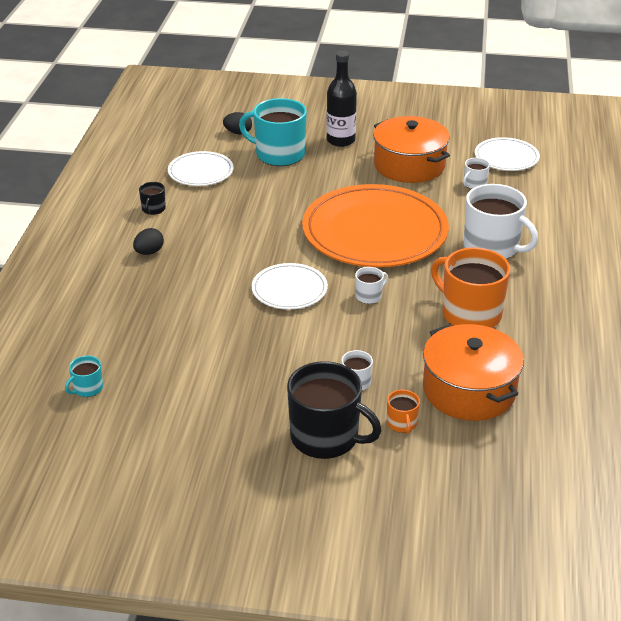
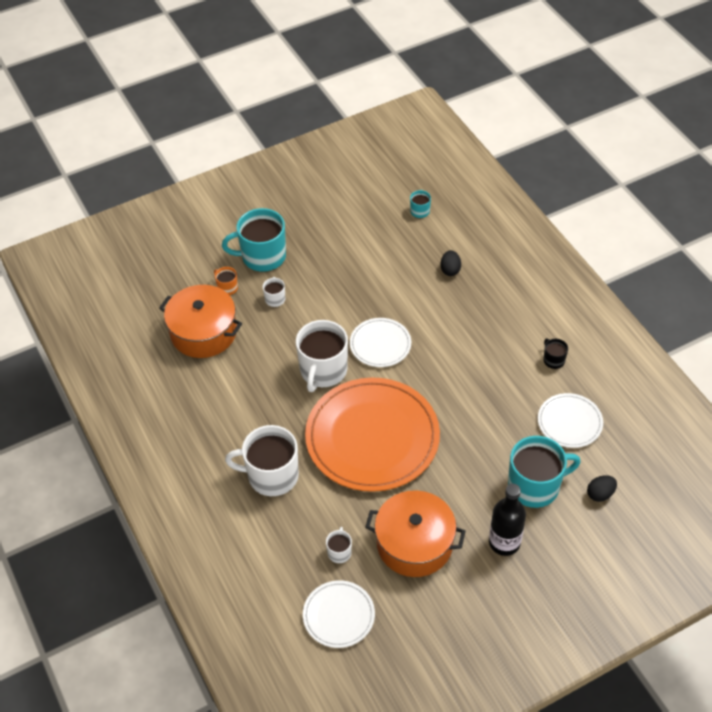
camera: 145 degrees right, 15 degrees up
(149, 252) = (505, 320): black egg -> black egg (450, 270)
(326, 437) = (262, 256): black mug -> turquoise mug
(369, 296) = (323, 370): white mug -> white mug, size x2.20
(470, 314) = (243, 395): orange mug -> none

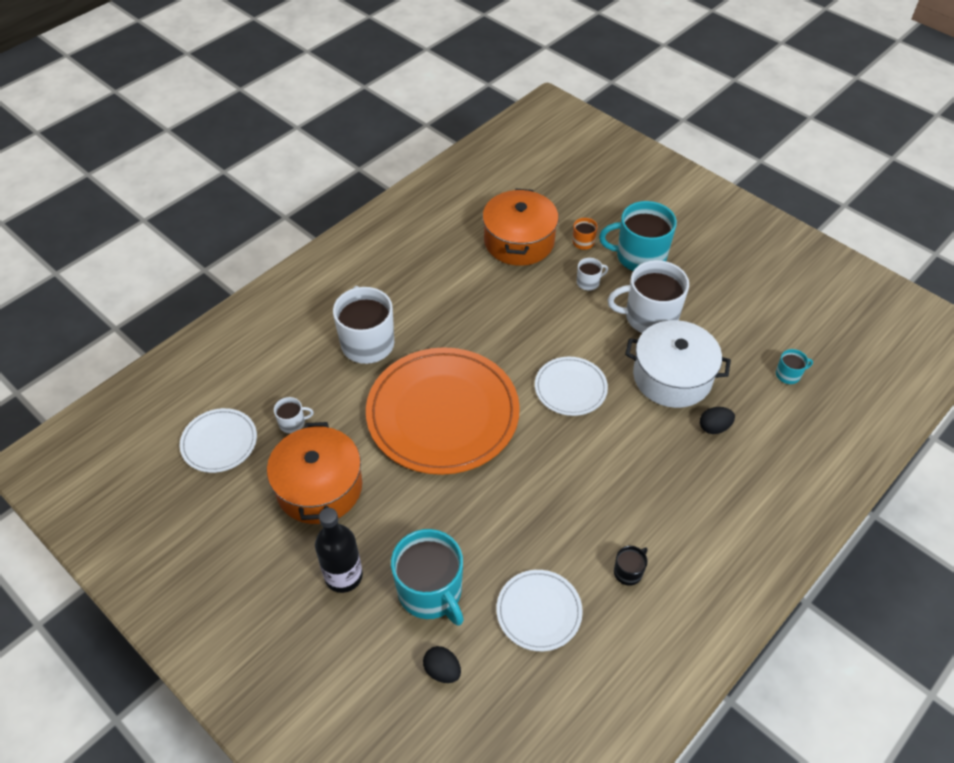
camera: 70 degrees right, 0 degrees up
(262, 256) = (639, 256): turquoise mug -> turquoise mug turned 60 degrees counterclockwise
(323, 370) = (513, 348): white mug -> white mug (649, 317)
(394, 278) = (672, 377): none -> white pot

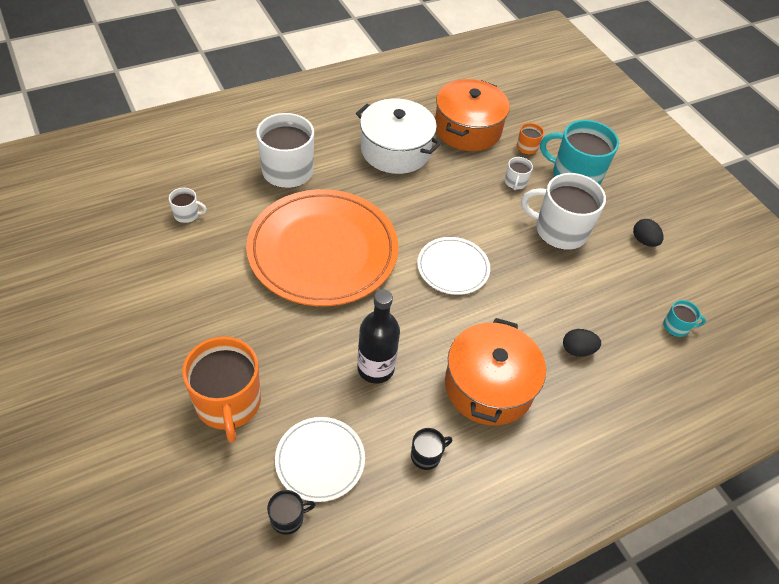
camera: 15 degrees right, 0 degrees up
(219, 442) = (116, 209): white plate -> none
(319, 487) = (180, 275): orange pot -> orange pot (488, 386)
(343, 576) = (158, 360): black bottle -> black bottle (375, 368)
(430, 592) = (228, 403): turquoise mug -> orange mug
(442, 670) = (200, 480): black egg -> black egg (644, 241)
(536, 673) = (288, 518): none -> black mug
(588, 282) = (515, 182): white mug -> white mug turned 105 degrees clockwise
(672, 377) = (556, 290): white pot -> white pot (395, 150)

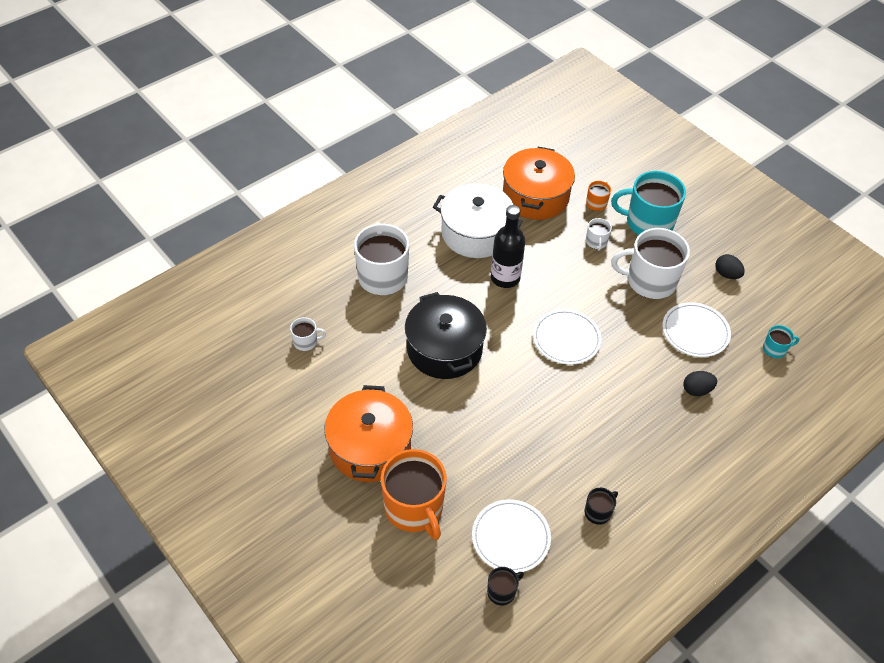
camera: 10 degrees left, 0 degrees up
(323, 251) = (444, 349): orange plate -> black pot
(375, 368) = (530, 447): black bottle -> black bottle (505, 278)
(488, 386) = (631, 440): orange pot -> orange pot (370, 447)
(593, 290) = (695, 332): none -> white plate

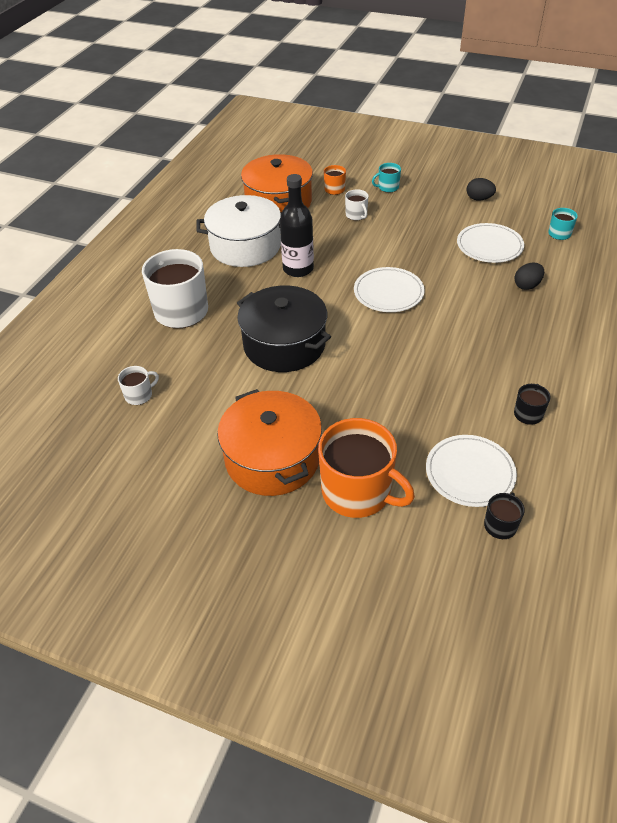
camera: 25 degrees left, 5 degrees down
(648, 223) = (388, 187): turquoise mug -> turquoise mug, size x0.45
(650, 281) = (423, 225): white mug -> none

